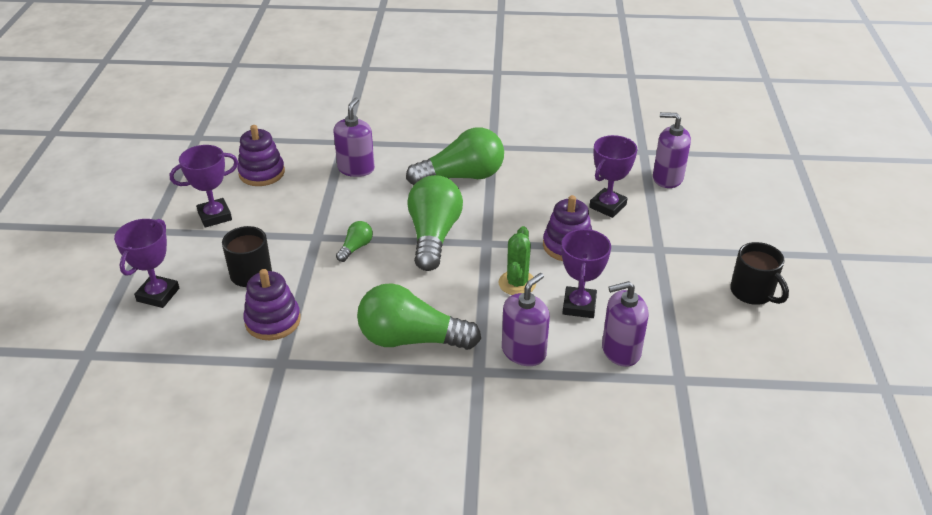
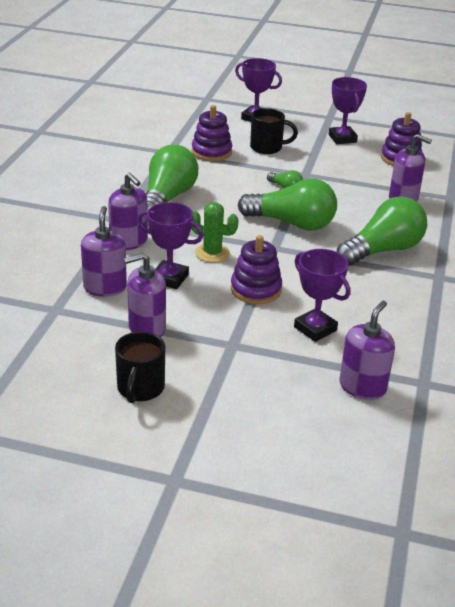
camera: 100 degrees right, 5 degrees down
(462, 177) = (383, 250): green light bulb -> green light bulb turned 120 degrees counterclockwise
(669, 306) = (147, 328): none -> purple soap dispenser
(753, 293) = (140, 389): black mug -> black mug turned 60 degrees counterclockwise

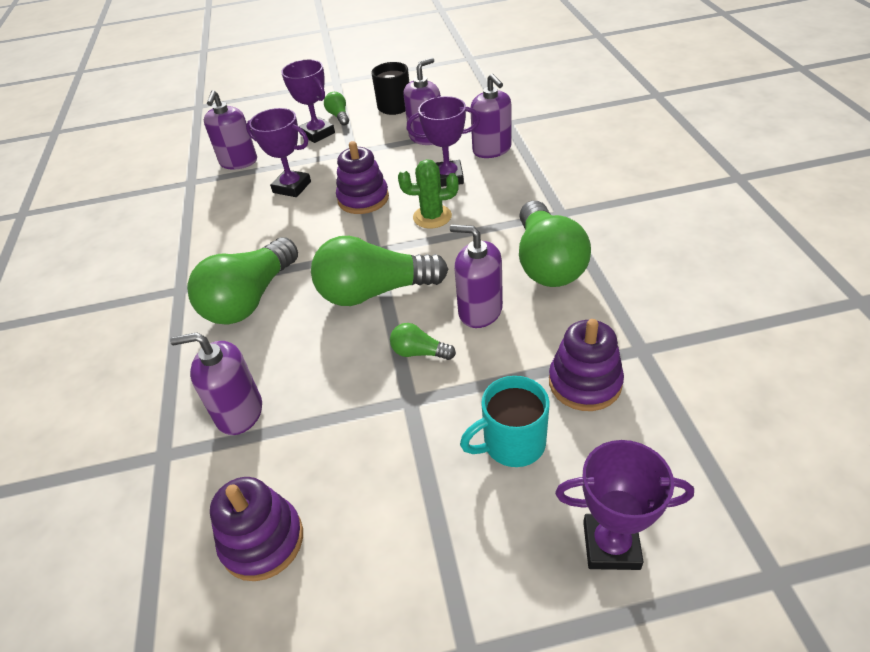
camera: 160 degrees right, 10 degrees up
(129, 242) = (522, 194): purple soap dispenser -> purple soap dispenser (480, 311)
(214, 404) = (339, 116): none -> green light bulb
(267, 148) = (512, 443): black mug -> turquoise mug
(342, 138) = (398, 559): purple trophy -> purple trophy (317, 133)

